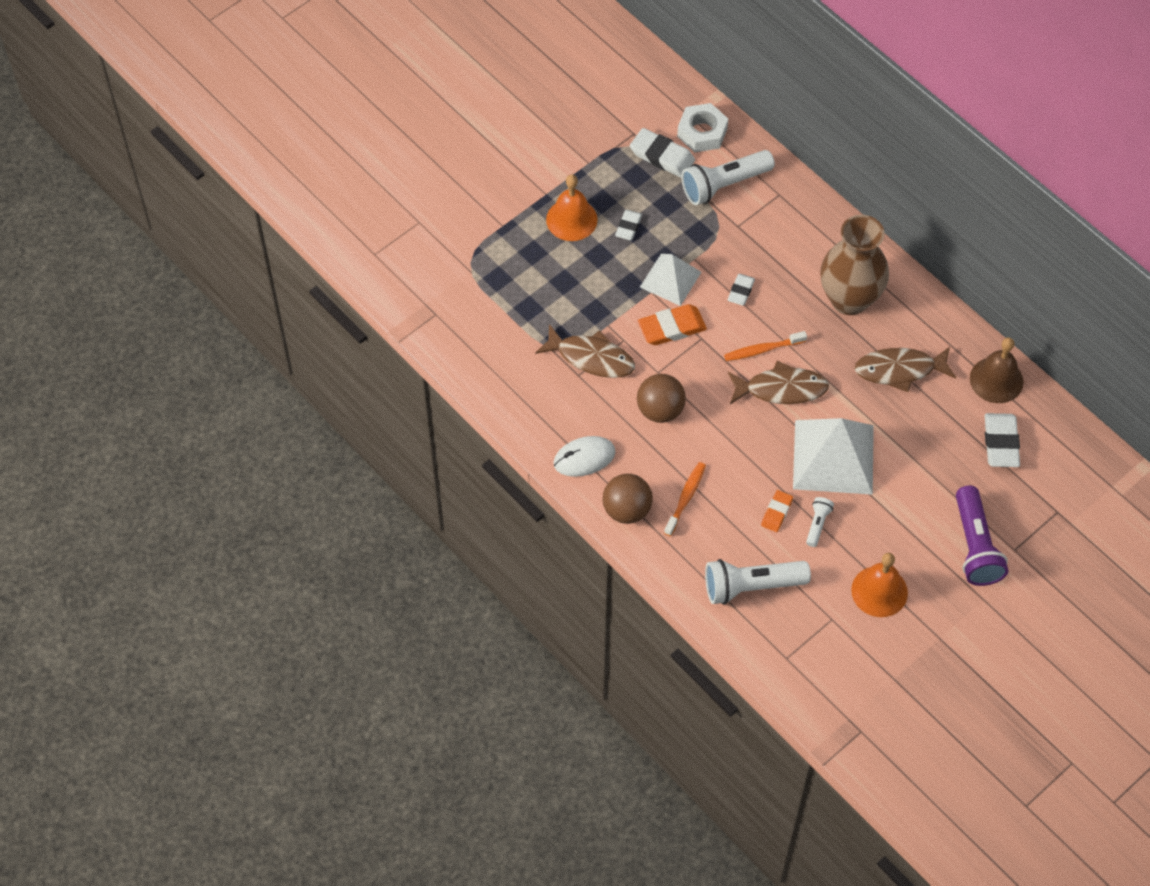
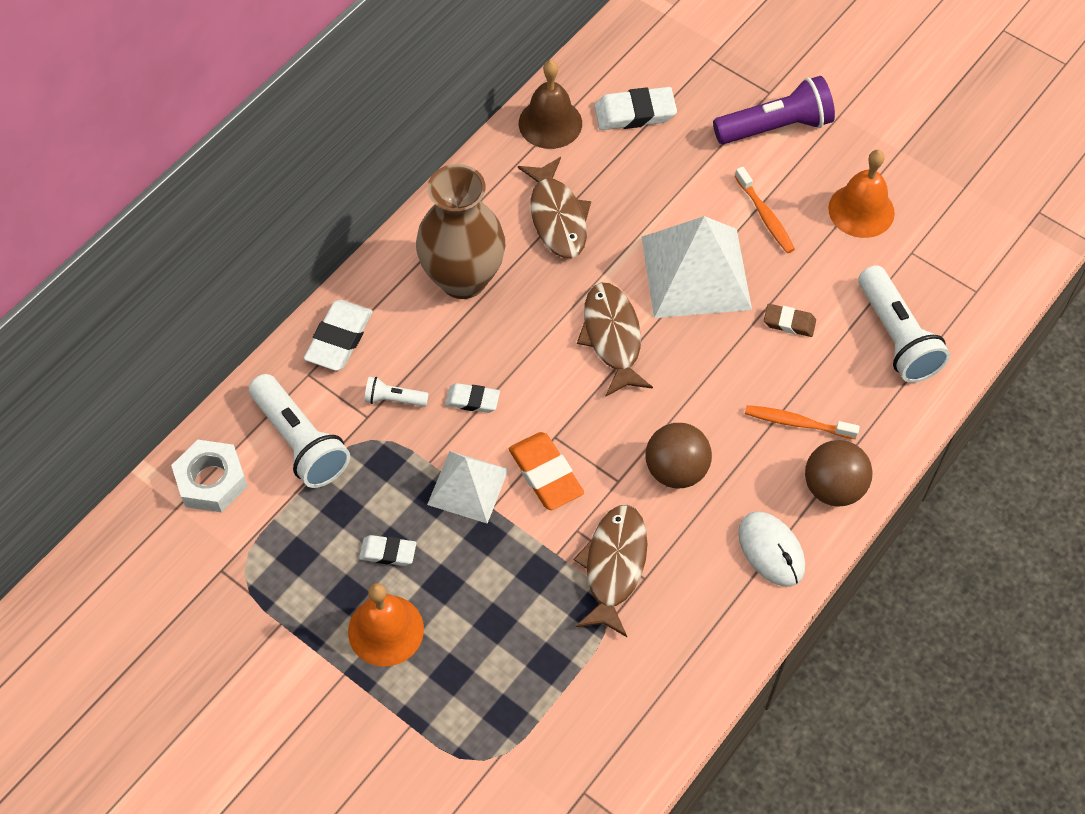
camera: 100 degrees left, 0 degrees up
(662, 156) = (258, 527): white eraser -> white eraser (339, 339)
(762, 350) = (558, 365): orange toothbrush -> orange toothbrush (765, 216)
(776, 512) = (789, 322): orange eraser -> brown eraser
(817, 524) = (792, 279): white flashlight -> white flashlight (394, 399)

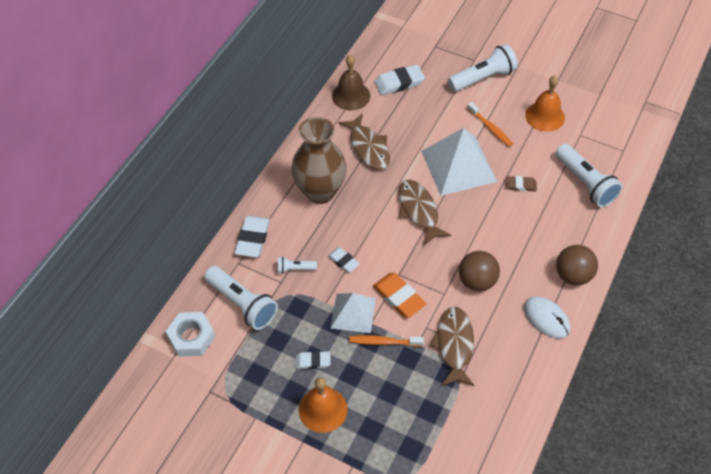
camera: 10 degrees left, 5 degrees down
(472, 400) = (343, 261): white eraser -> white eraser turned 45 degrees clockwise
(775, 127) = (483, 78): purple flashlight -> white flashlight
(797, 423) = (541, 241): orange toothbrush -> orange toothbrush (384, 342)

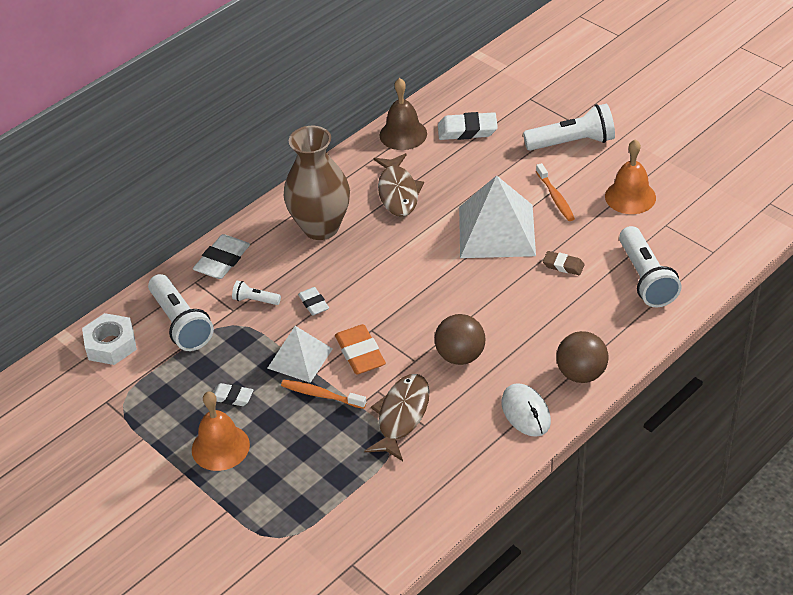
camera: 20 degrees right, 10 degrees down
(419, 211) = (426, 269): brown fish -> none

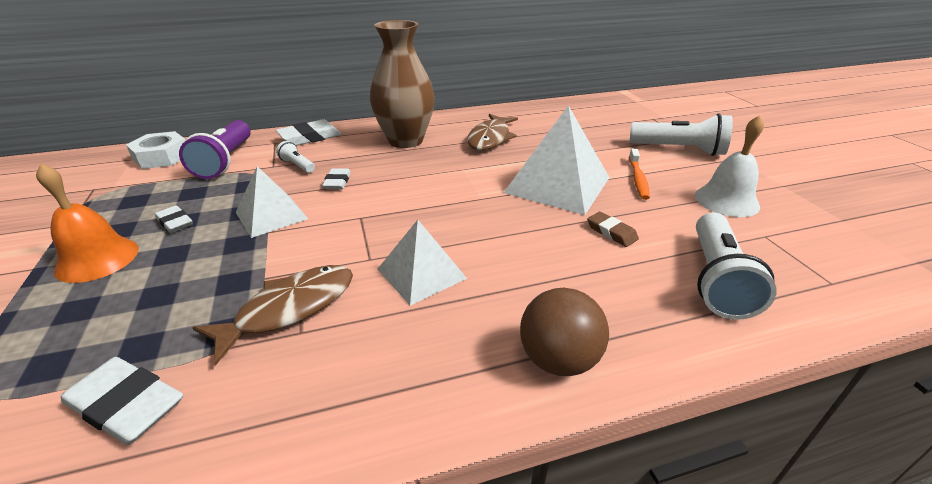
camera: 25 degrees right, 10 degrees down
(181, 323) = (225, 161): white flashlight -> purple flashlight
(321, 395) = (244, 252): orange toothbrush -> none
(360, 353) = (326, 232): orange eraser -> none
(403, 134) = (527, 112): brown bell -> none
(460, 356) = (421, 273): brown ball -> white pyramid
(467, 130) = (583, 122): white eraser -> white eraser (126, 405)
(526, 412) = (439, 378): white mouse -> none
(630, 197) = (726, 200): orange bell -> white bell

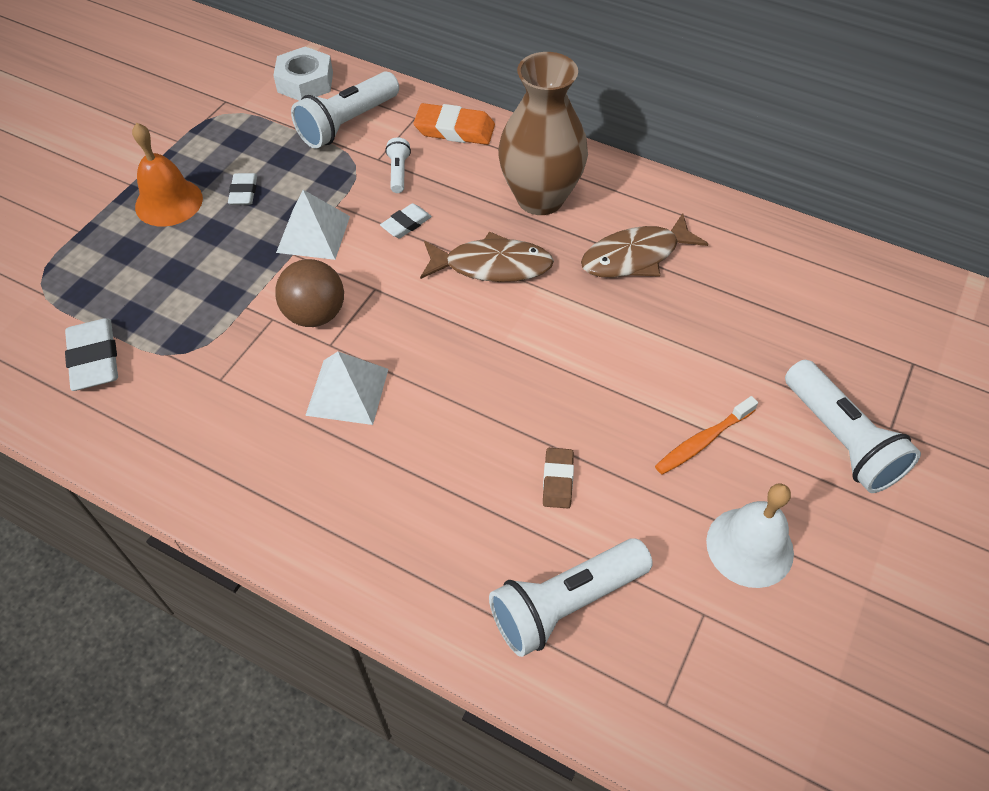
camera: 45 degrees right, 20 degrees up
(225, 161) = (347, 123): purple flashlight -> white flashlight
(290, 309) = (232, 352): brown fish -> brown fish (492, 266)
(310, 137) = (454, 129): white eraser -> orange eraser
(558, 185) = (601, 382): white pyramid -> none
(558, 359) = (339, 547): brown ball -> brown ball (315, 314)

